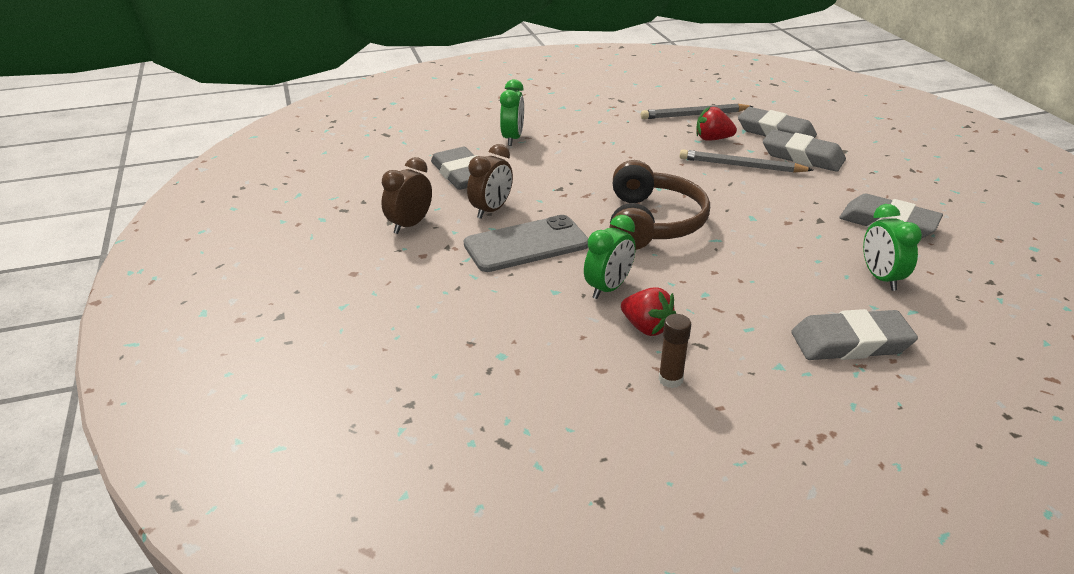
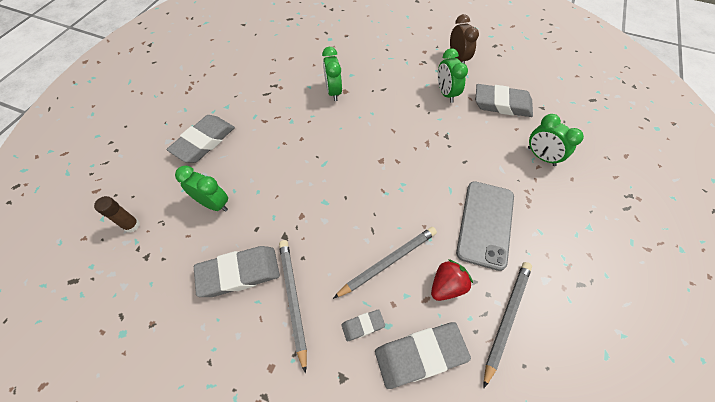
camera: 130 degrees right, 25 degrees up
(491, 210) = (446, 93): brown clock -> green clock
(526, 244) = (398, 87): grey phone -> grey phone (485, 224)
(646, 327) = (295, 85): red strawberry -> none
(652, 222) = (368, 149): brown headphones -> none
(670, 379) = (262, 71): brown glue stick -> brown glue stick (132, 225)
(802, 156) = (363, 325): grey eraser -> grey eraser, size x0.49
(848, 189) = (293, 299): none -> grey pencil

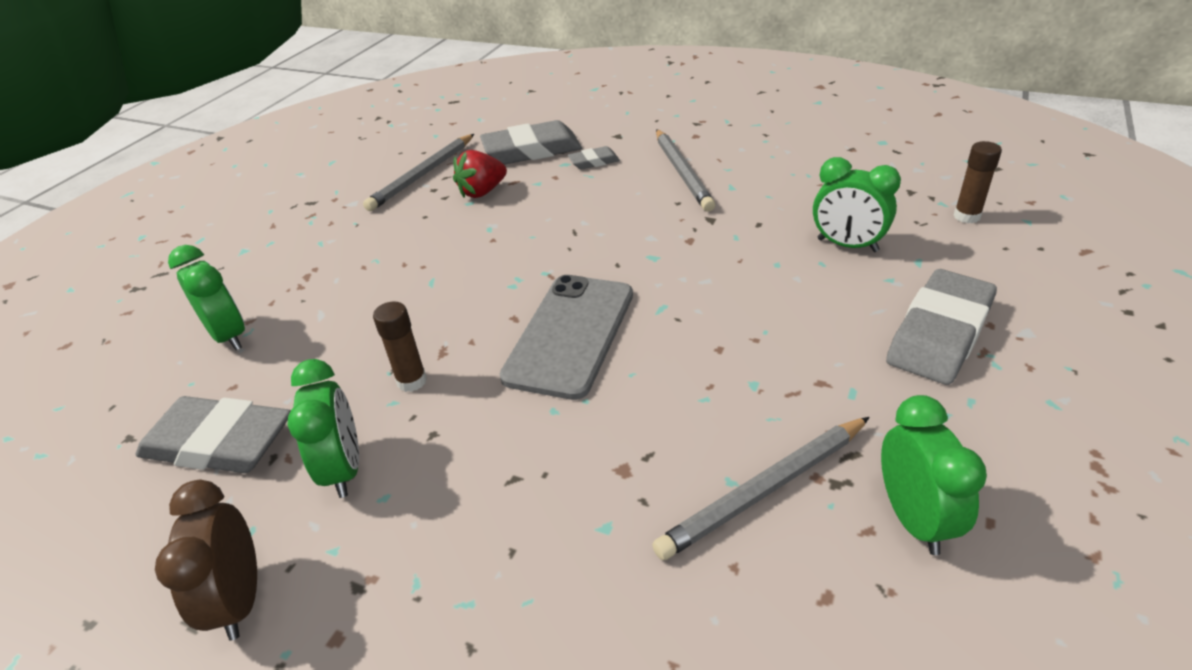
camera: 175 degrees left, 20 degrees down
(239, 273) = (763, 186): grey eraser -> none
(333, 92) = (656, 465): green clock -> green clock (913, 519)
(388, 262) = (555, 205): grey pencil -> grey pencil (764, 490)
(435, 128) = (412, 381): none -> brown glue stick
(485, 224) = (397, 245): grey phone -> grey phone (570, 334)

